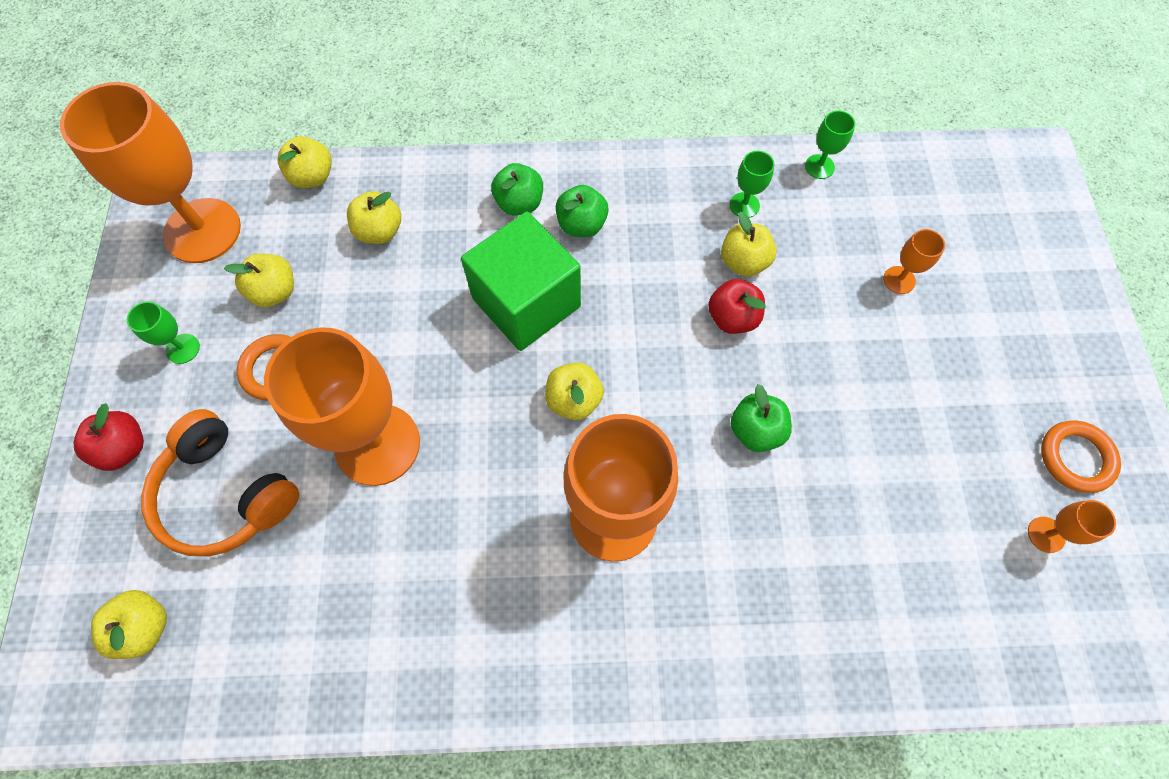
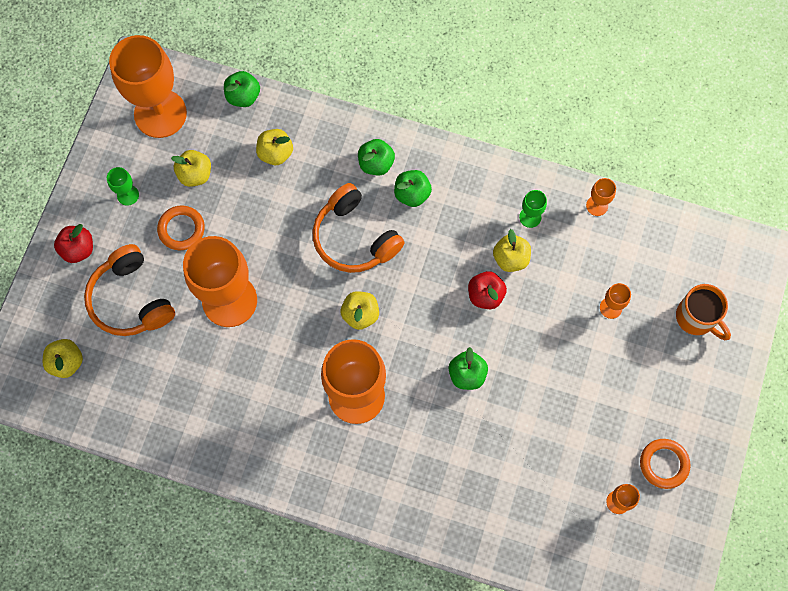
camera: 20 degrees right, 5 degrees up
(312, 177) = (243, 96): yellow apple -> green apple
(526, 302) = (354, 238): green cube -> orange headphones
(819, 166) = (597, 205): green goblet -> orange goblet
(1010, 257) = (697, 318): none -> orange mug

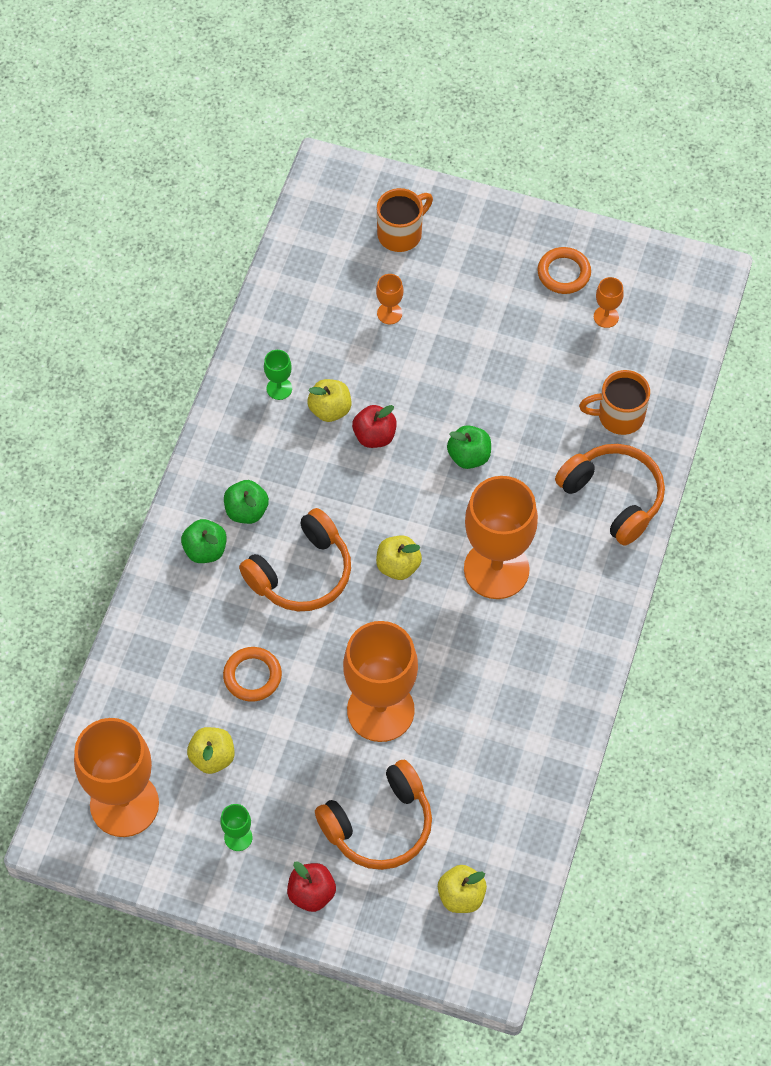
camera: 90 degrees left, 10 degrees down
(181, 229) = (286, 770): orange ring -> orange ring (252, 676)
(243, 96) = (105, 704): green apple -> none
(275, 153) = (187, 664): yellow apple -> none
(427, 500) = (613, 497): none -> orange headphones
(511, 509) = (618, 416): none -> orange mug
(597, 205) = (266, 321): orange goblet -> none

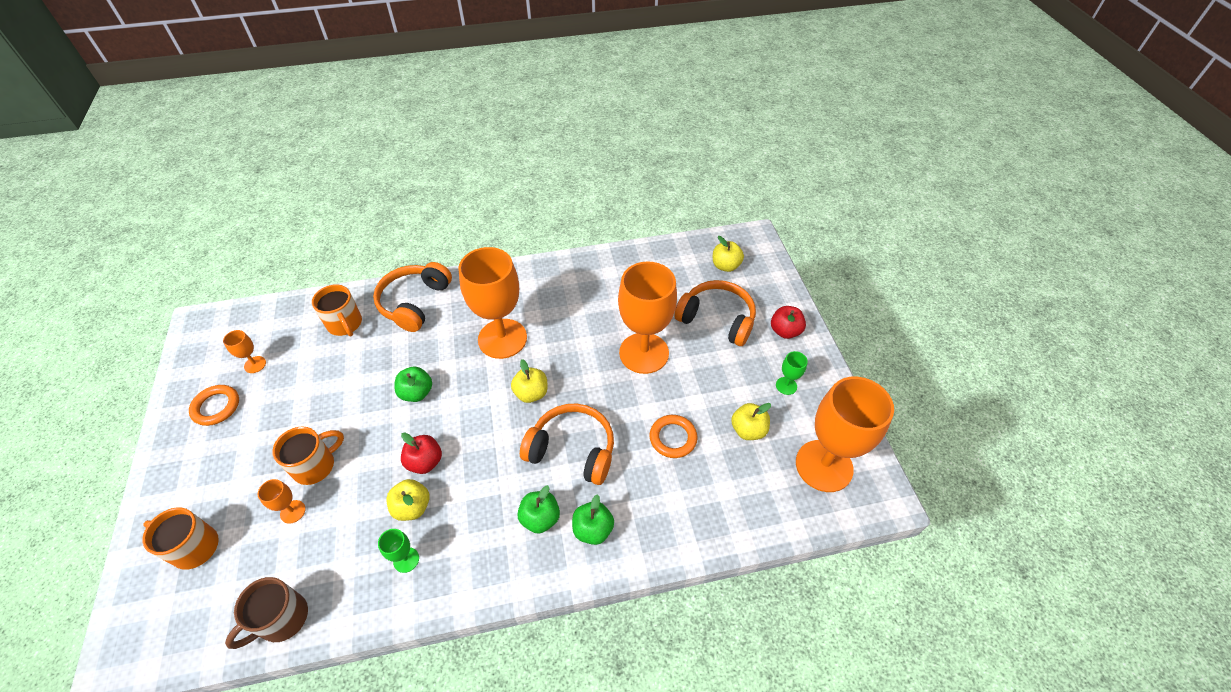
camera: 120 degrees left, 10 degrees down
(286, 284) = (281, 619): none -> brown mug
(431, 343) = (316, 465): none -> orange mug

